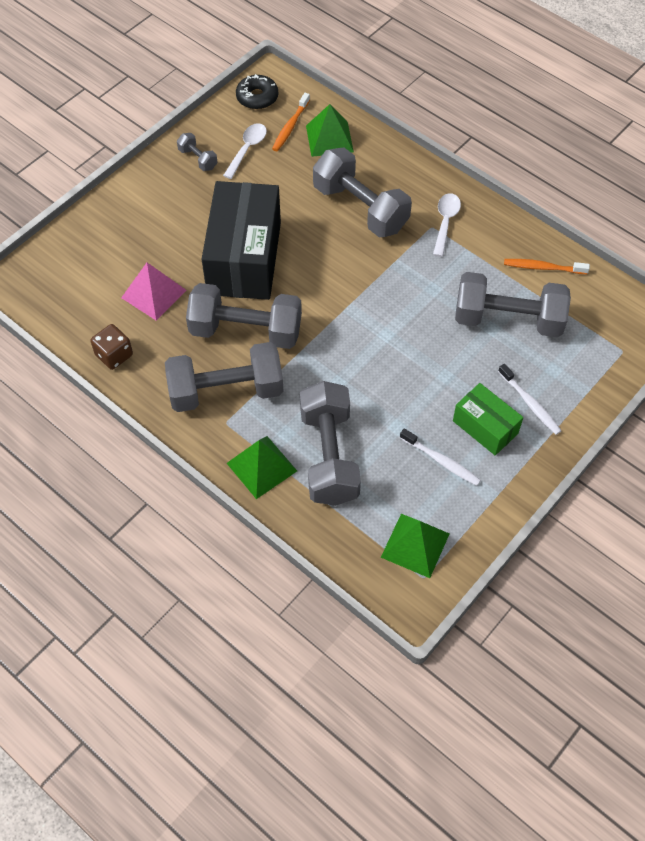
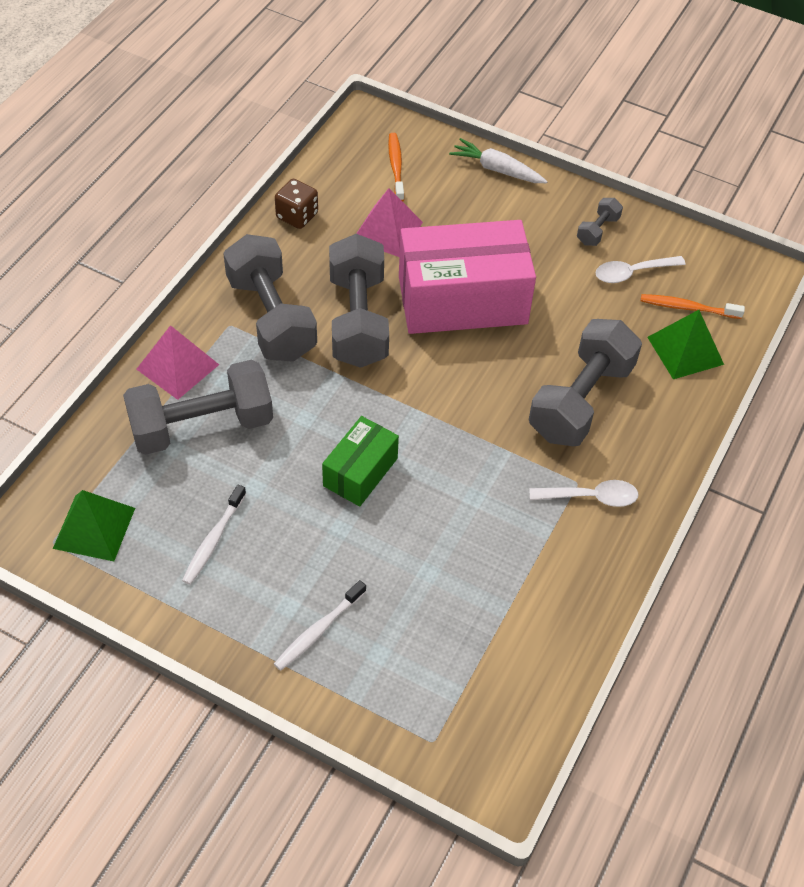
camera: 75 degrees right, 5 degrees down
(109, 206) = (497, 169): none -> white carrot
(244, 258) = (462, 300): black box -> pink box
(247, 149) = (632, 273): white spoon -> white spoon turned 150 degrees clockwise
(257, 97) = (722, 267): black donut -> none
(261, 467) = (178, 366): green pyramid -> pink pyramid
(485, 427) = (272, 582): green box -> green box (360, 472)
(508, 319) = (448, 590): grey dumbbell -> none
(543, 267) = (551, 624): orange toothbrush -> orange toothbrush (396, 167)

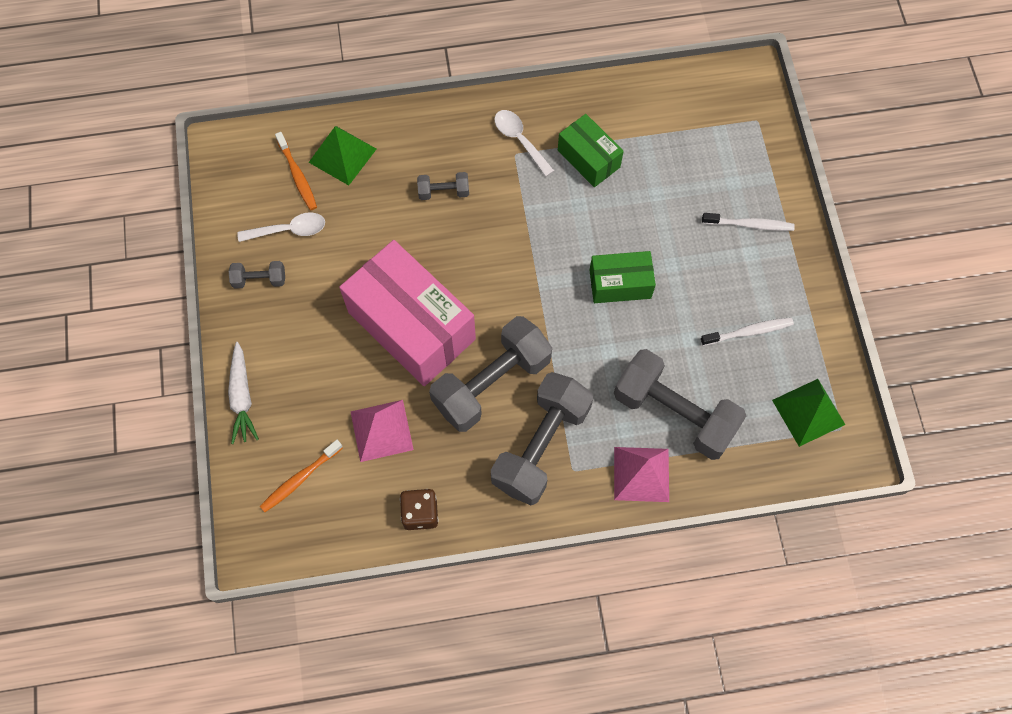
camera: 125 degrees left, 15 degrees up
(520, 541) = (588, 159): none -> green box
(581, 401) = (443, 192): grey dumbbell -> grey dumbbell, size x0.45
(632, 273) = (289, 230): white spoon -> white spoon turned 45 degrees counterclockwise

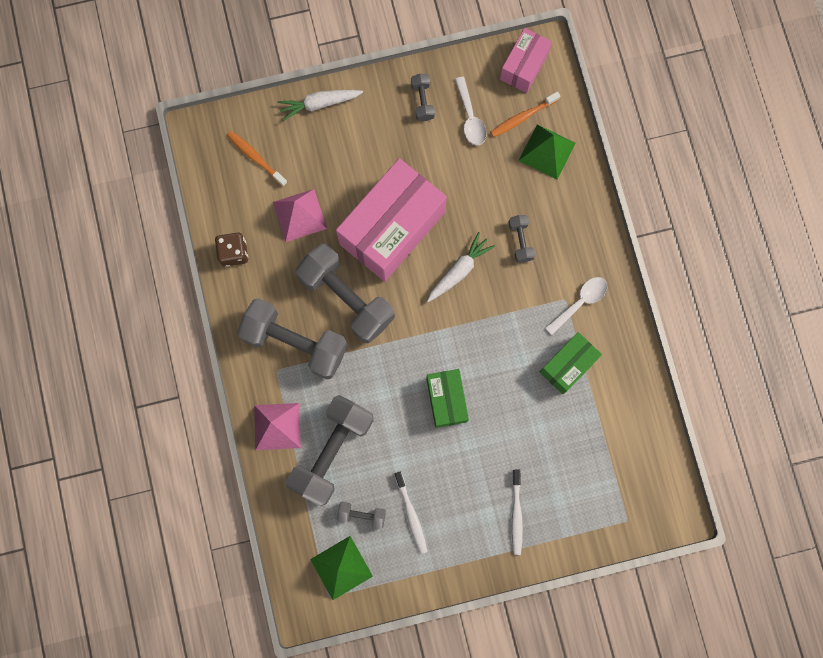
camera: 85 degrees right, 10 degrees up
(236, 168) = (524, 66): none -> pink box
(471, 258) = (459, 270): none -> white carrot
(748, 385) = (362, 515): none -> grey dumbbell

